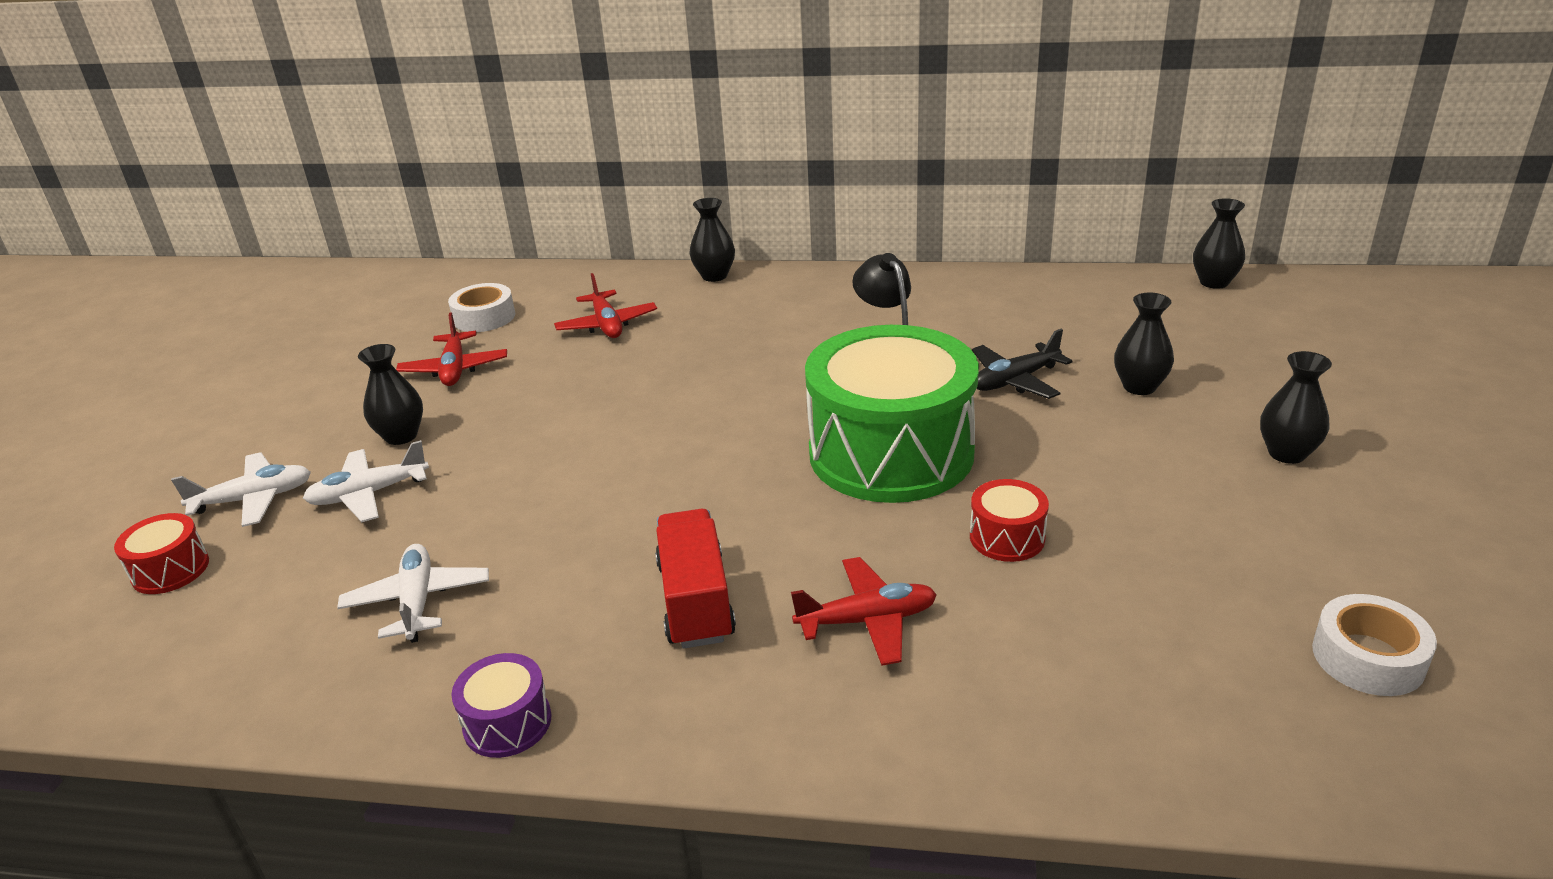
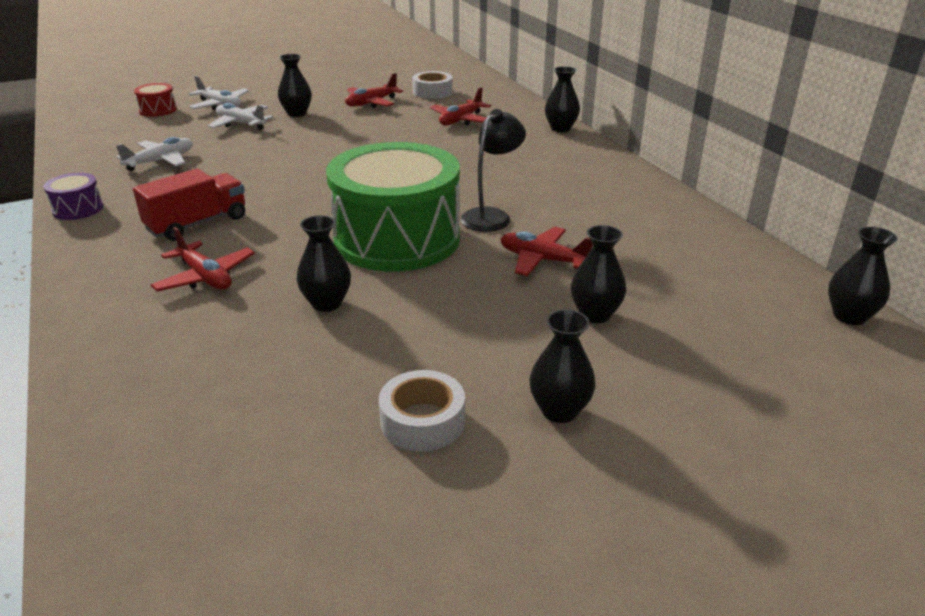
camera: 55 degrees right, 0 degrees up
(1007, 537) = (327, 303): red drum -> black vase
(1015, 380) = (542, 260): black plane -> red plane
(1368, 657) = (268, 501): white tape -> white tape (422, 421)

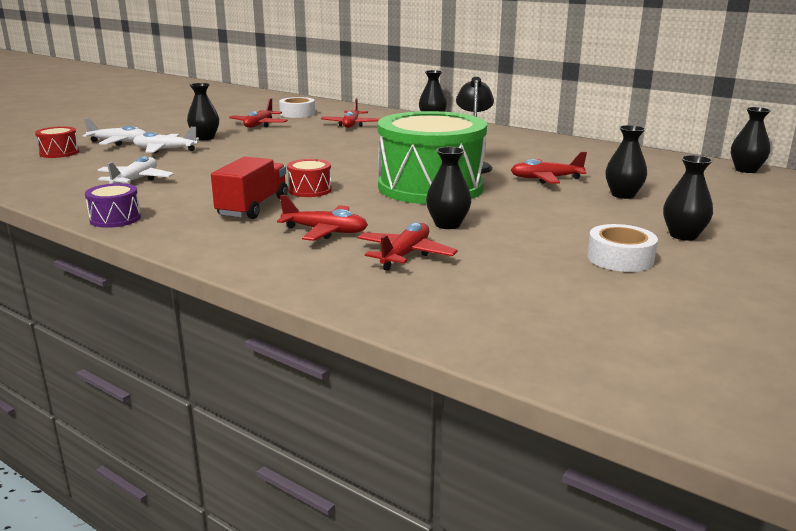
camera: 30 degrees left, 10 degrees down
(222, 335) = (405, 255): none -> red plane
(278, 212) = (310, 190): none -> red drum

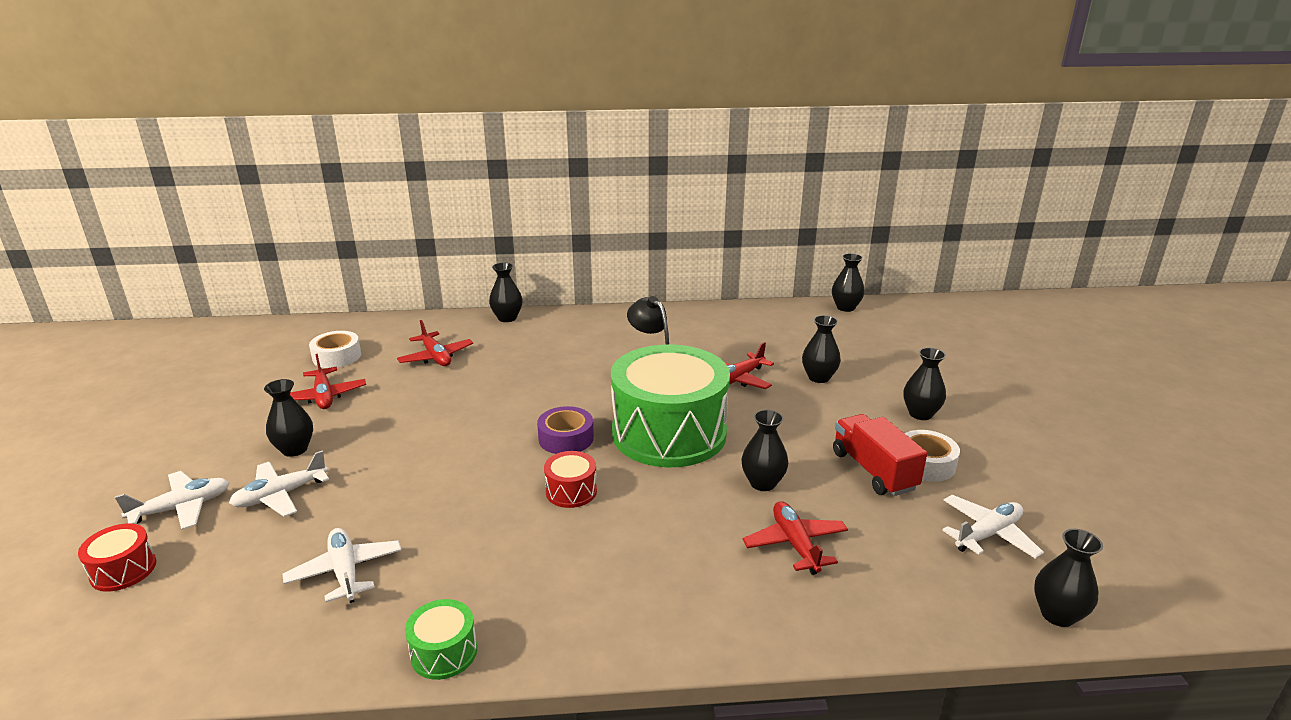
camera: 40 degrees left, 5 degrees up
(115, 219) = (444, 652): purple drum -> green drum
(253, 207) = (560, 548): red truck -> red truck (873, 471)
(325, 231) = (686, 549): red plane -> none
(356, 171) = (566, 438): none -> purple tape
(552, 366) = (1057, 615): none -> black vase
(589, 307) = (987, 534): none -> white plane

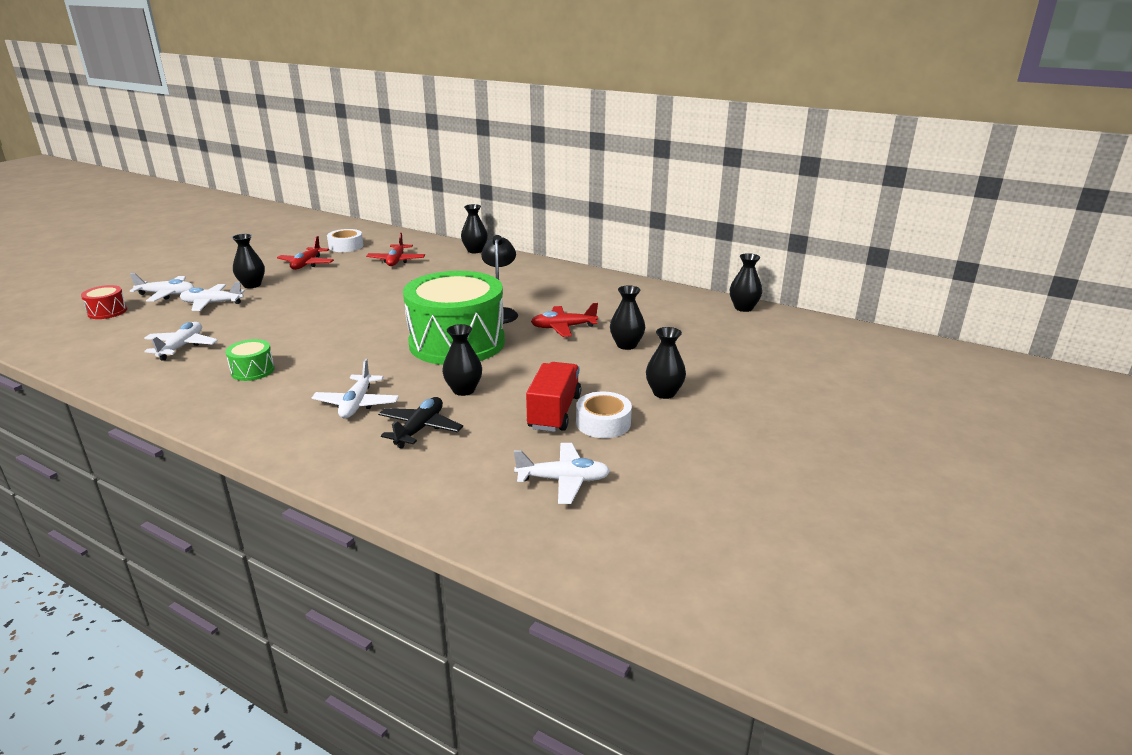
camera: 35 degrees right, 0 degrees up
(444, 652) = (161, 398): green drum -> green drum (252, 370)
(566, 438) = (391, 325): purple tape -> none
(571, 491) = (345, 352): red drum -> none
(689, 547) = (357, 404): none -> white plane
(795, 544) = (420, 429): red plane -> black plane
(1057, 615) = (518, 544): black vase -> none

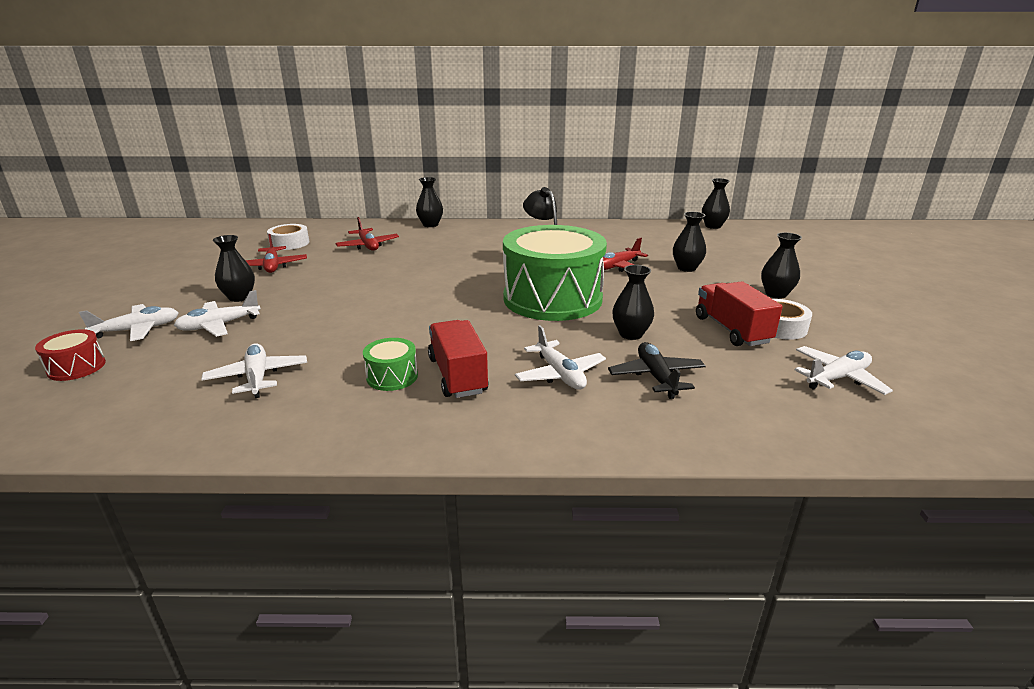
camera: 30 degrees left, 0 degrees up
(291, 383) = (457, 375): none -> red truck

